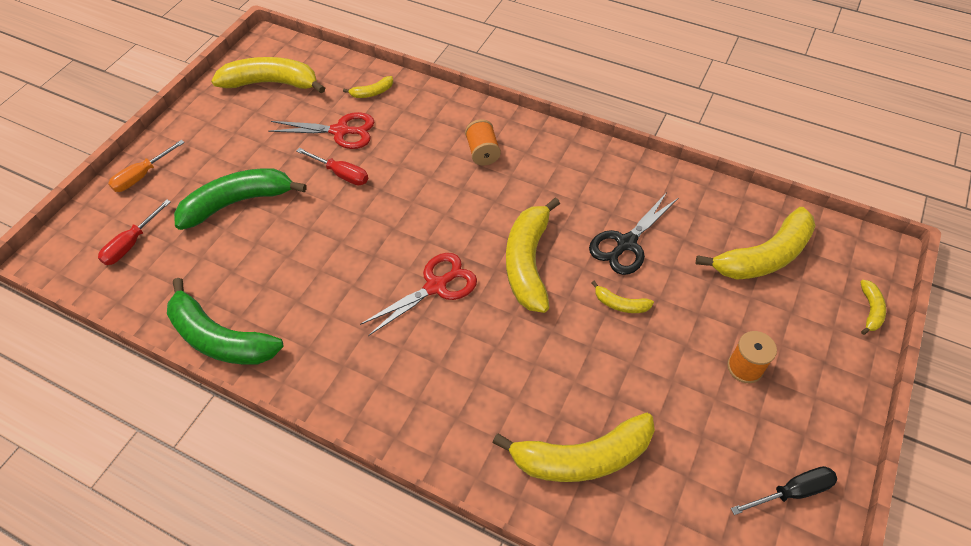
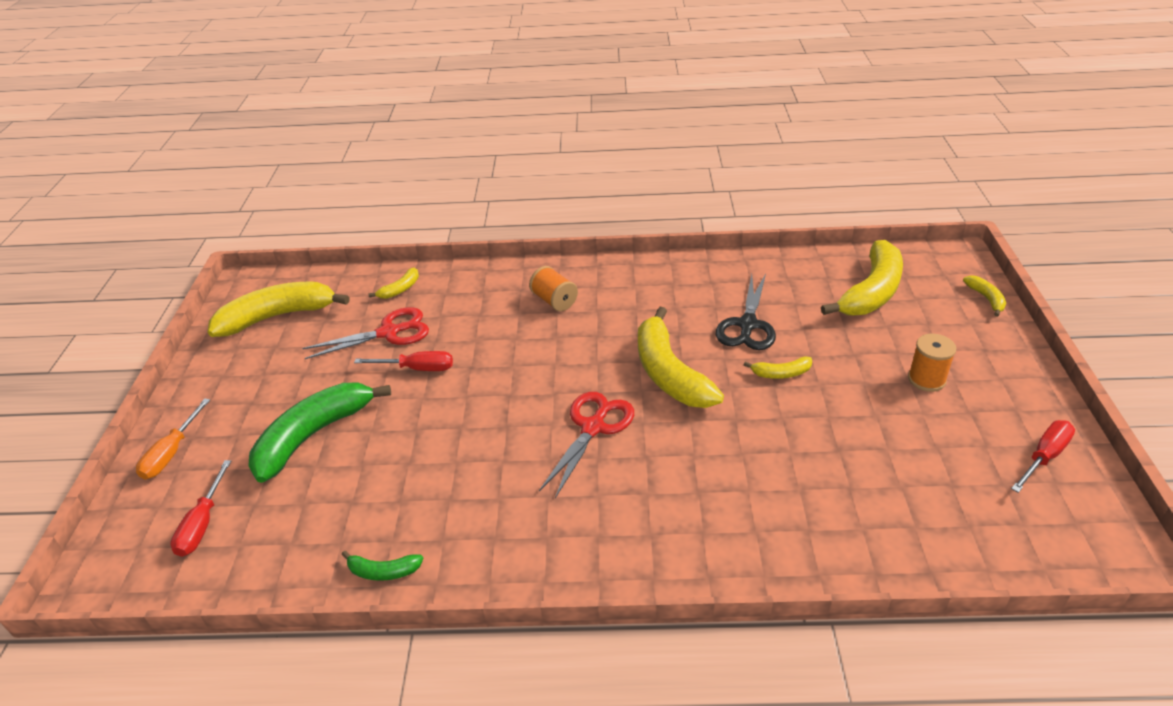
camera: 25 degrees left, 15 degrees down
(220, 338) = (383, 571): green banana -> green banana, size x0.45
(581, 457) = (848, 511): yellow banana -> none
(792, 492) = (1044, 457): black screwdriver -> red screwdriver

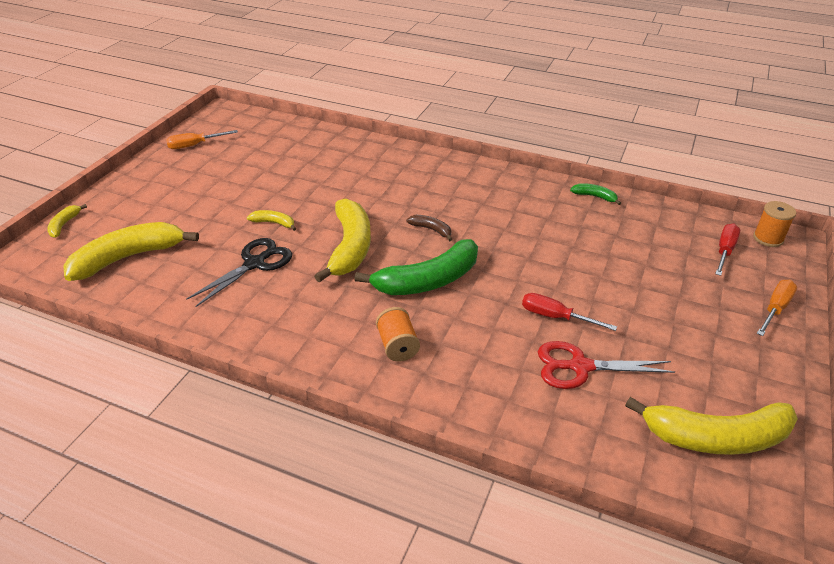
camera: 160 degrees left, 0 degrees up
(313, 435) = (650, 287): green banana -> green banana (428, 281)
(400, 289) = (561, 426): yellow banana -> none
(593, 427) = (431, 230): red scissors -> brown banana
(926, 379) = (191, 192): orange spool -> orange spool (768, 238)
(1044, 457) = (194, 145): red screwdriver -> orange screwdriver

